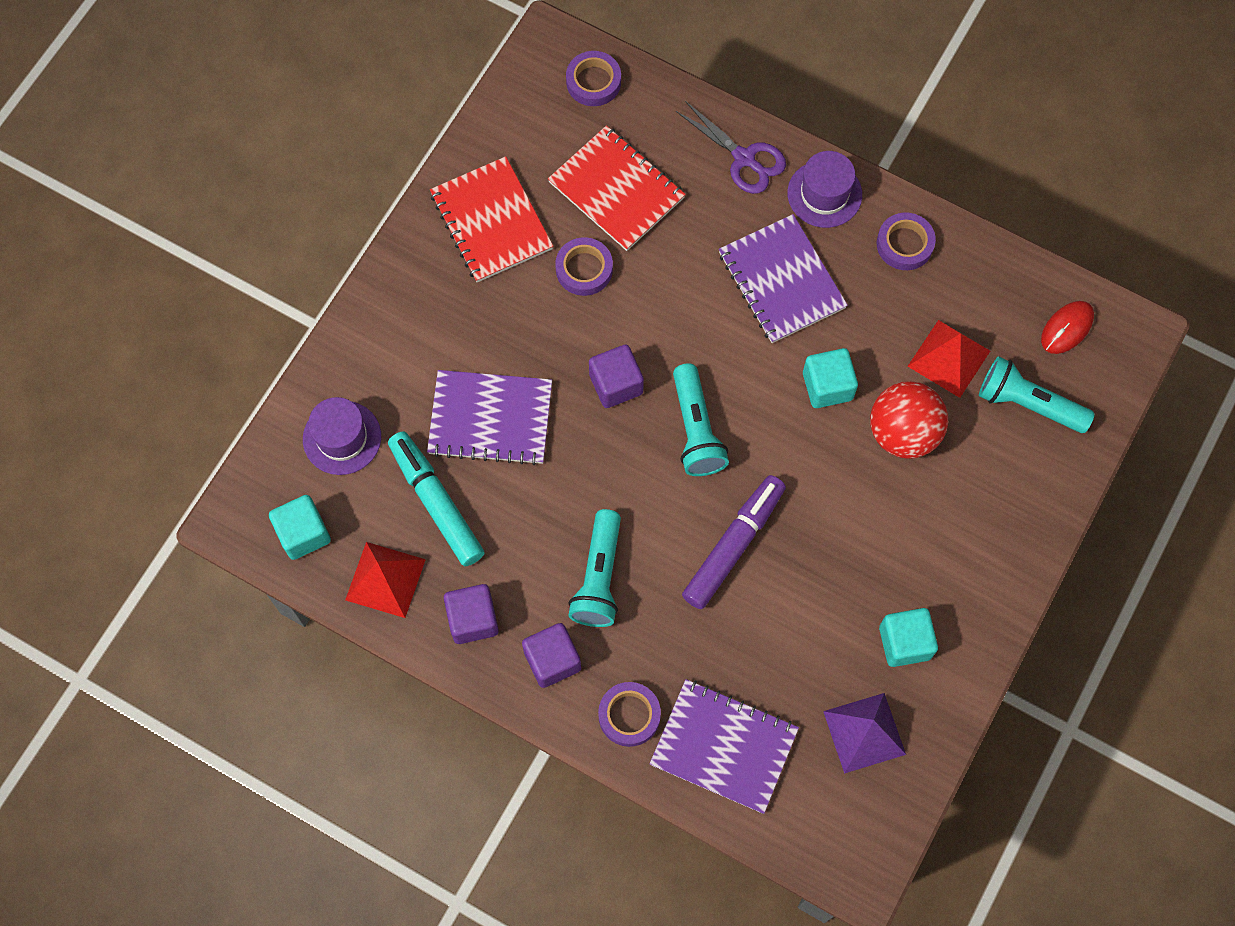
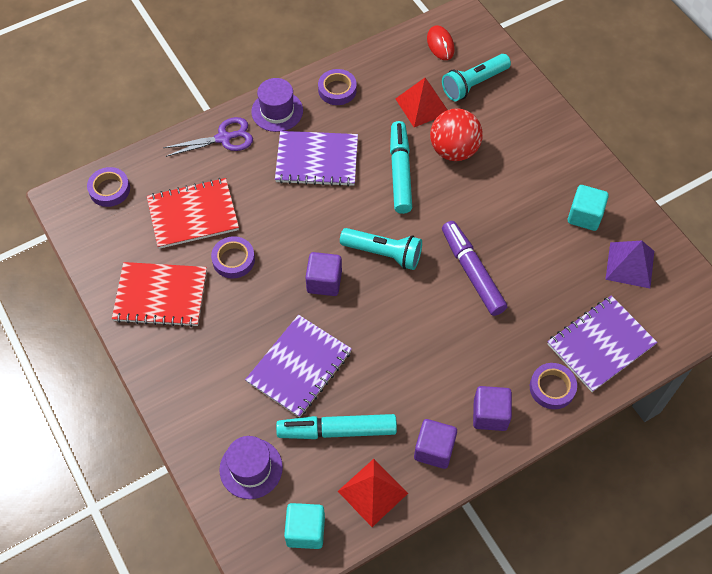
camera: 60 degrees left, 10 degrees down
(599, 577) = (449, 358): turquoise flashlight -> none
(827, 386) = (400, 172): turquoise cube -> turquoise marker

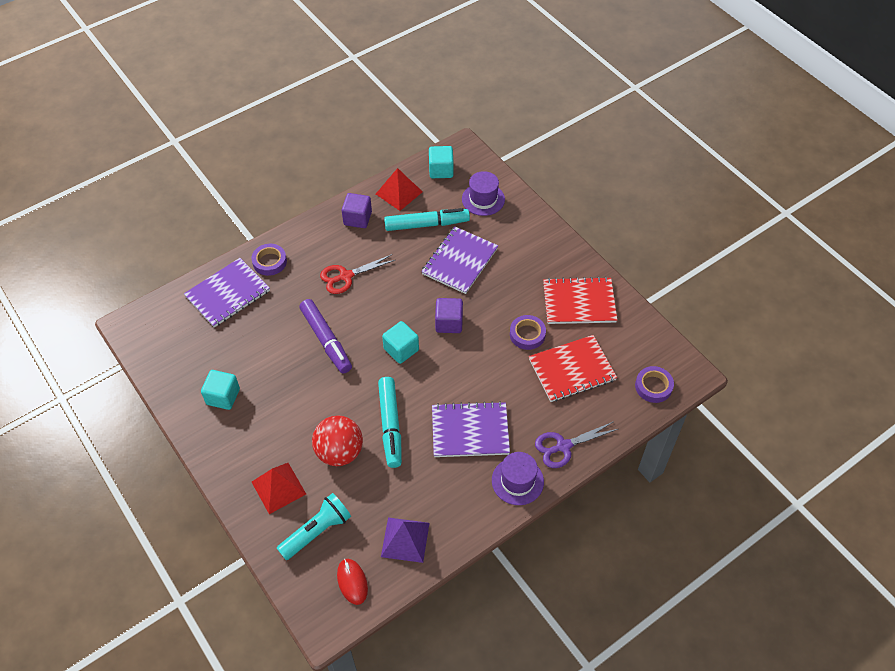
camera: 175 degrees right, 5 degrees down
(337, 90) = (460, 512): purple tape -> none
(384, 253) = (401, 349): turquoise flashlight -> turquoise cube
(422, 105) = (371, 500): red pyramid -> red pyramid (278, 488)
(449, 357) = (346, 276): none -> red scissors
(490, 415) = (317, 242): purple cube -> none
(630, 265) = (191, 357): purple pyramid -> purple pyramid (405, 539)

